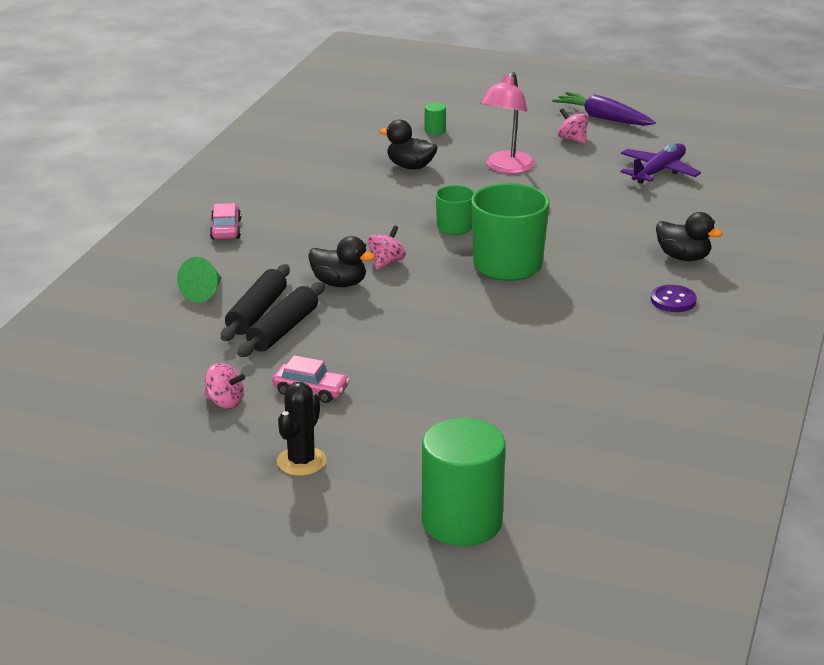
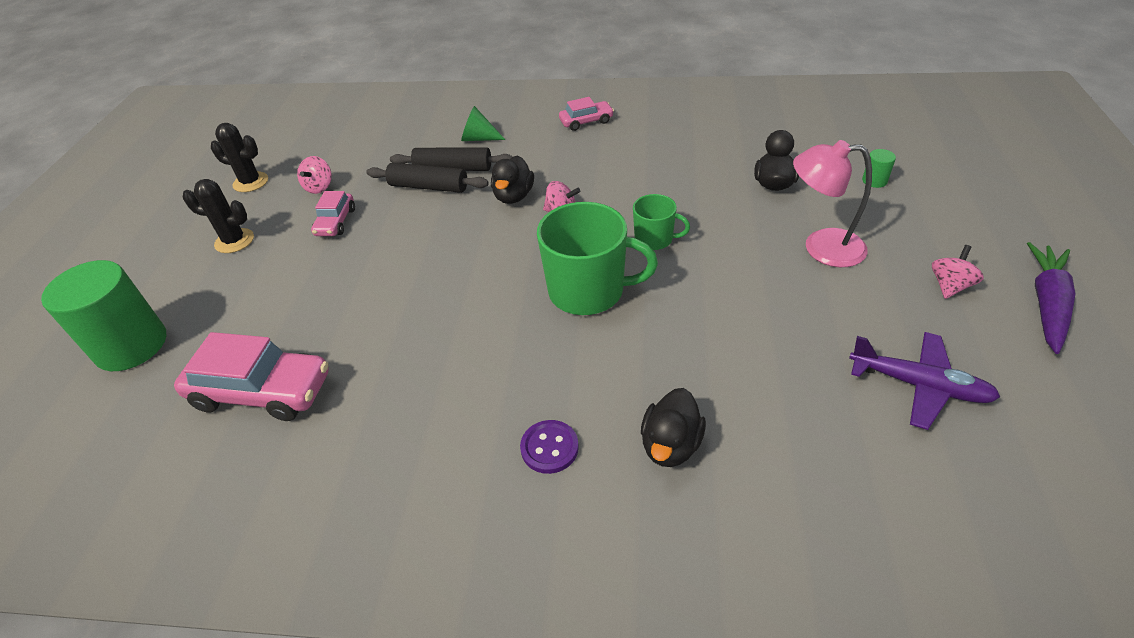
camera: 80 degrees right, 15 degrees up
(169, 456) = (251, 182): none -> black cactus
(566, 431) = (262, 391): none -> pink car

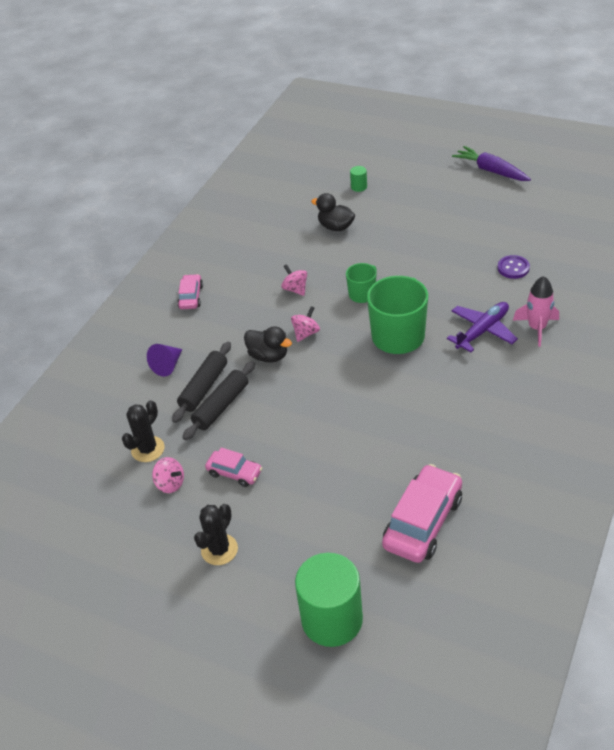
camera: 70 degrees left, 0 degrees up
(251, 182) = (124, 540): black cactus -> black cactus (148, 449)
(479, 138) = (168, 365): green cone -> purple cone
(549, 448) = (523, 377): purple button -> purple button (513, 268)
(670, 445) = (537, 328): black duck -> pink rocket
(821, 247) = (409, 228): pink lamp -> none
(919, 385) = (528, 231): purple plane -> purple plane (482, 331)
(950, 286) = (464, 195): pink spinning top -> pink spinning top (295, 289)

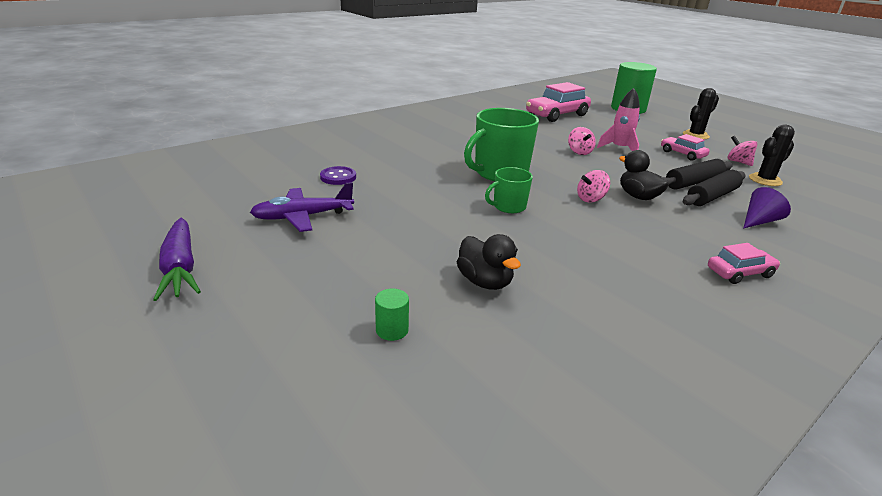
camera: 160 degrees left, 15 degrees down
(191, 297) = (739, 273): pink car -> pink car turned 135 degrees counterclockwise
(295, 289) = (585, 234): pink spinning top -> pink spinning top (579, 152)
(482, 331) = (425, 156): purple plane -> purple plane (303, 217)
(537, 328) = (382, 146): pink rocket -> pink rocket (619, 148)

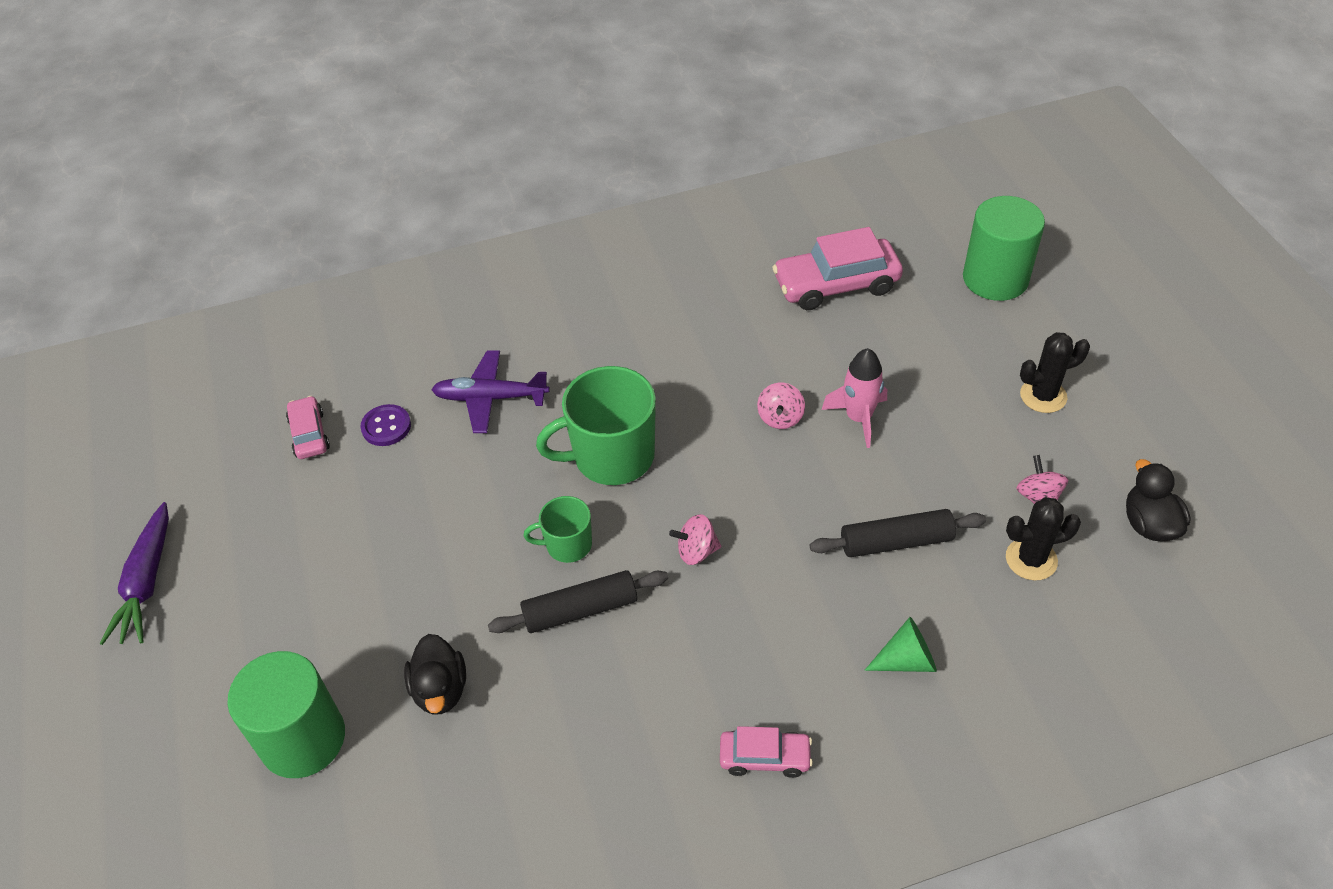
camera: 25 degrees right, 20 degrees up
(303, 217) = (304, 512): purple plane -> purple plane (490, 398)
(392, 330) = (303, 739): green cylinder -> green cylinder, size x2.47
(638, 196) = (773, 560): black duck -> black duck (1149, 524)
(682, 154) = (957, 454): pink car -> pink car (309, 434)
(712, 196) = (892, 585): black rolling pin -> black rolling pin (580, 610)
(759, 221) = (906, 660): purple cone -> green cone

